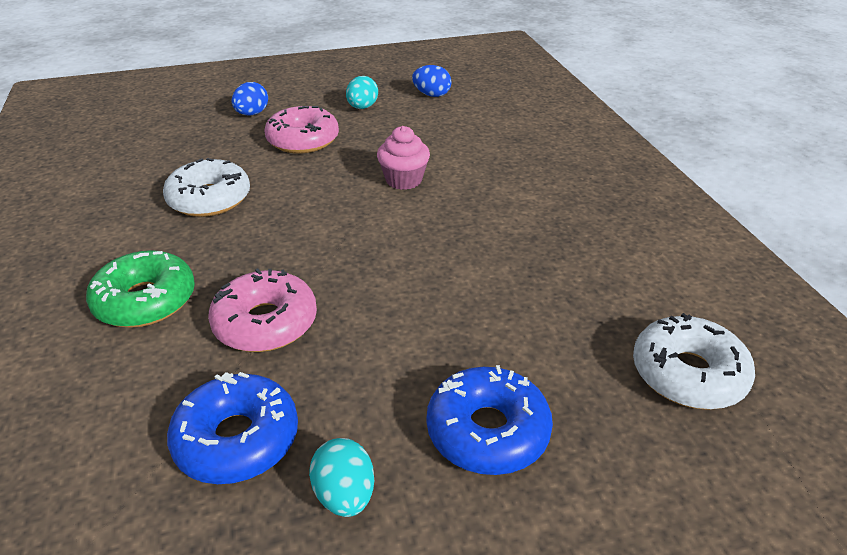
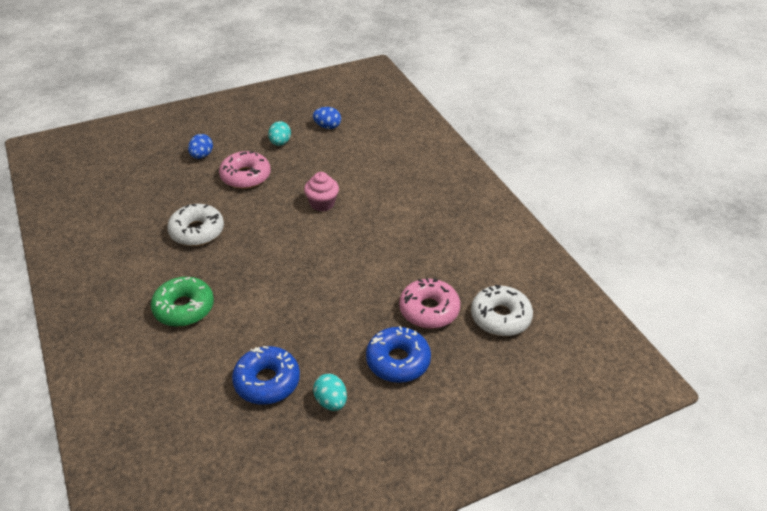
camera: 10 degrees left, 5 degrees up
(265, 323) = (261, 314): pink donut -> pink donut (429, 310)

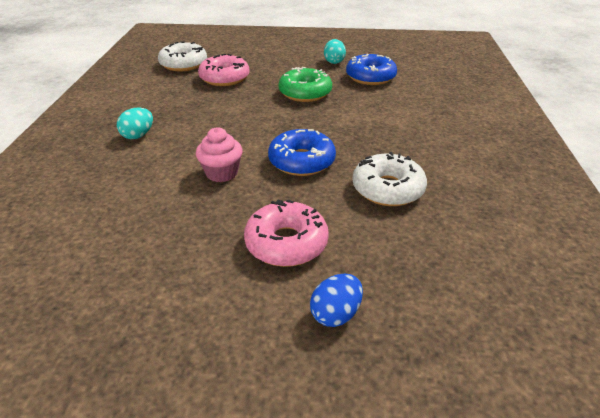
camera: 150 degrees left, 5 degrees down
(184, 308) = (422, 128): green donut -> green donut (305, 93)
(280, 143) = (188, 288): turquoise egg -> turquoise egg (138, 135)
(327, 126) = (82, 292): blue egg -> none
(398, 361) = (275, 65): blue donut -> blue donut (301, 161)

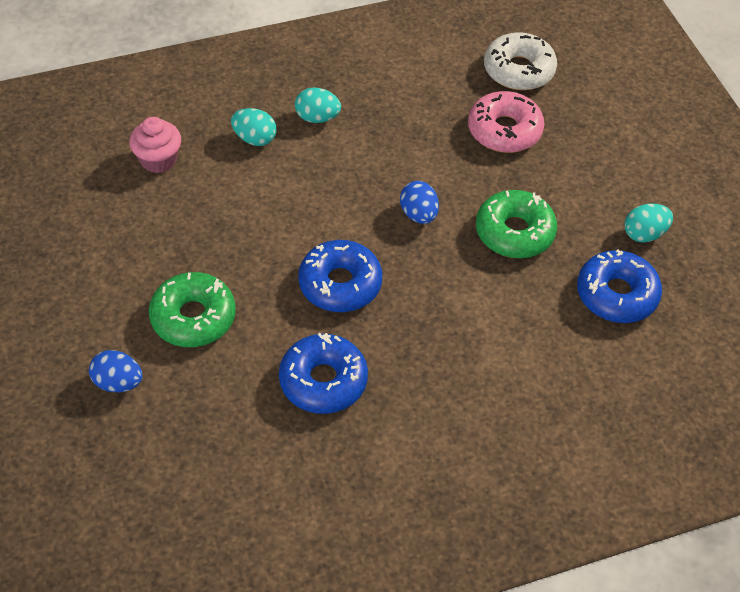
camera: 65 degrees right, 15 degrees up
(125, 167) = (254, 139): none -> turquoise egg
(221, 173) = (282, 221): pink cupcake -> pink cupcake (158, 160)
(264, 118) = (418, 214): none -> blue egg
(286, 243) = (193, 317): pink donut -> green donut
(387, 189) = (323, 381): white donut -> blue donut

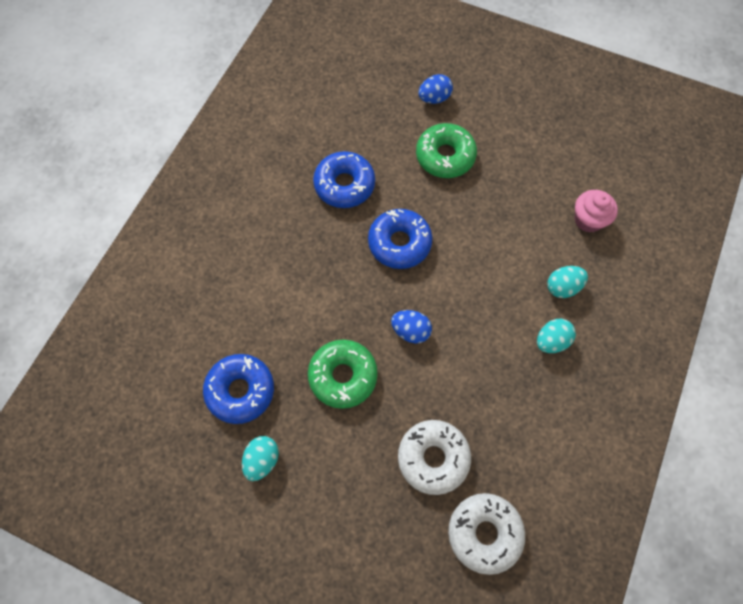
camera: 135 degrees right, 15 degrees up
(504, 130) = (433, 458): pink donut -> white donut

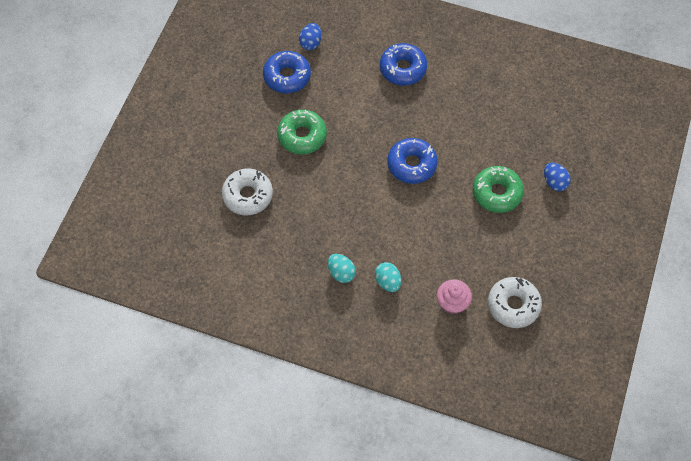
camera: 85 degrees right, 5 degrees down
(262, 460) = (241, 95): turquoise egg -> none
(344, 185) = (458, 123): blue donut -> blue donut (403, 69)
(410, 331) = (340, 176): blue egg -> blue egg (310, 43)
(484, 533) = (199, 229): white donut -> white donut (513, 305)

